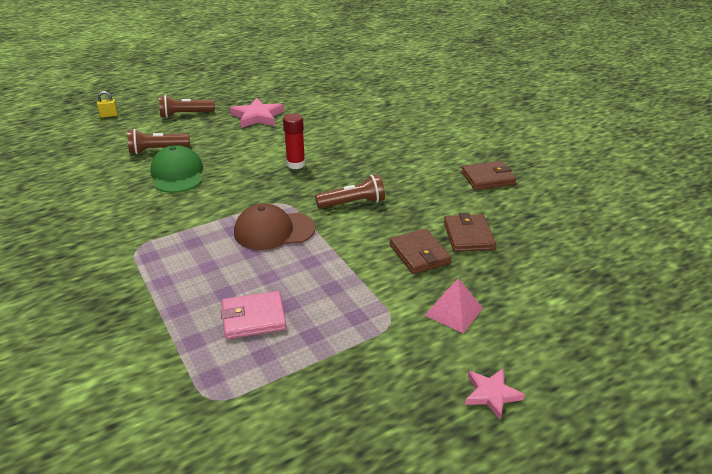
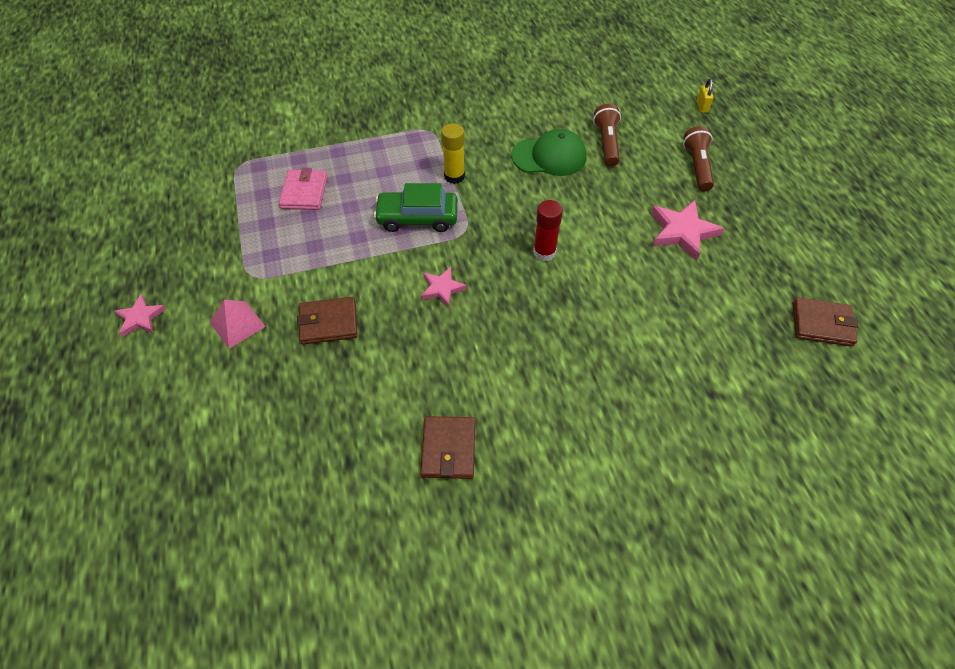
camera: 105 degrees right, 20 degrees up
(211, 219) = (454, 176): none -> yellow glue stick
(274, 231) = (417, 218): brown cap -> green car
(353, 203) = (442, 288): brown flashlight -> pink star
(468, 236) = (338, 378): brown wallet -> brown wallet (822, 324)

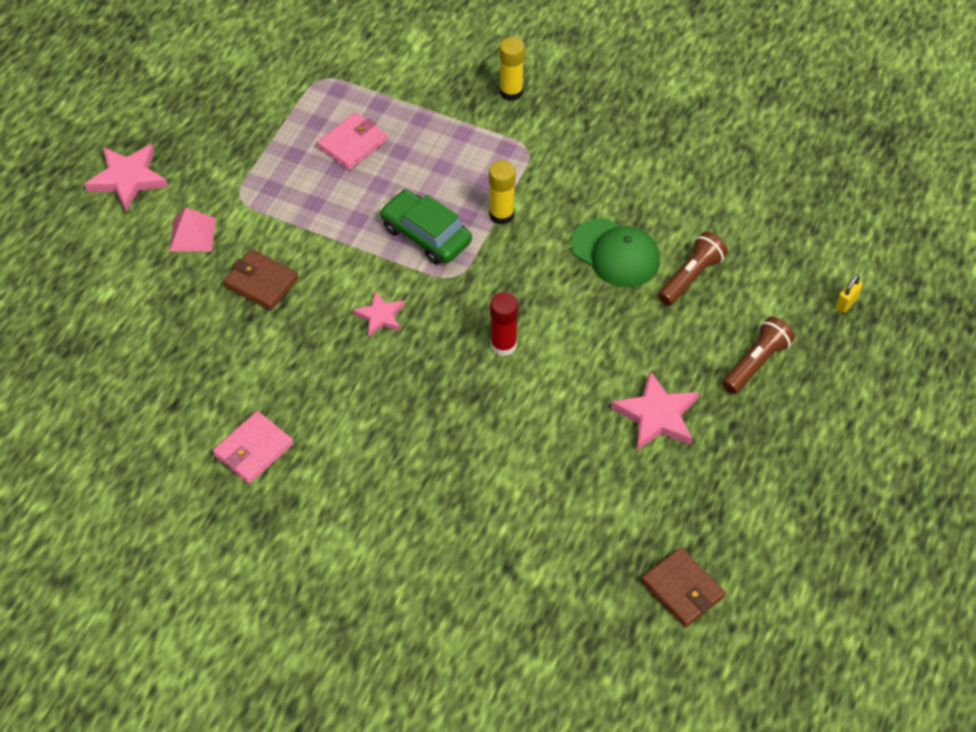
camera: 40 degrees right, 0 degrees up
(140, 318) = (127, 179): pink star -> pink star, size x1.64
(382, 105) = (511, 92): none -> yellow glue stick
(448, 449) = (253, 450): brown wallet -> pink wallet

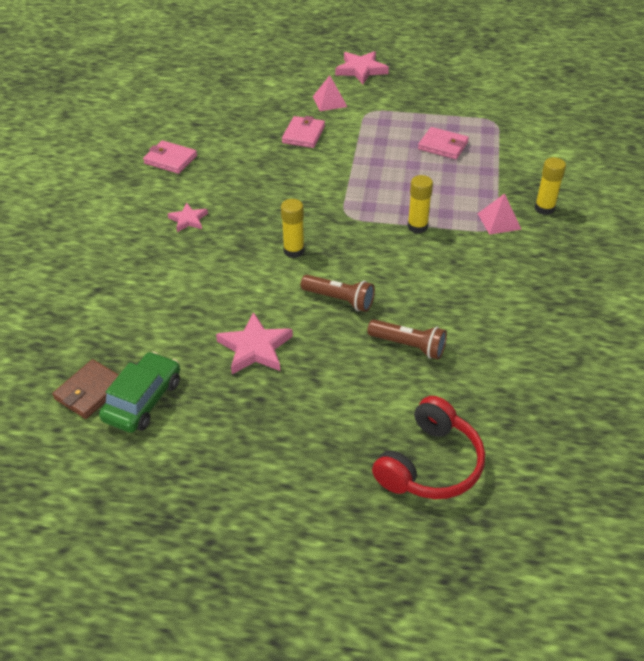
camera: 75 degrees right, 10 degrees down
(261, 282) = (303, 135): brown wallet -> pink wallet
(380, 316) = (296, 188): pink star -> pink star (188, 220)
(426, 235) = (378, 194): green car -> green car (143, 400)
(503, 345) = (294, 251): red glue stick -> yellow glue stick
(518, 138) = (499, 221): none -> pink pyramid
(615, 253) = (411, 295): green cap -> none
(756, 363) = (332, 405): brown flashlight -> brown flashlight (339, 300)
(846, 303) = (430, 464): yellow padlock -> red headphones

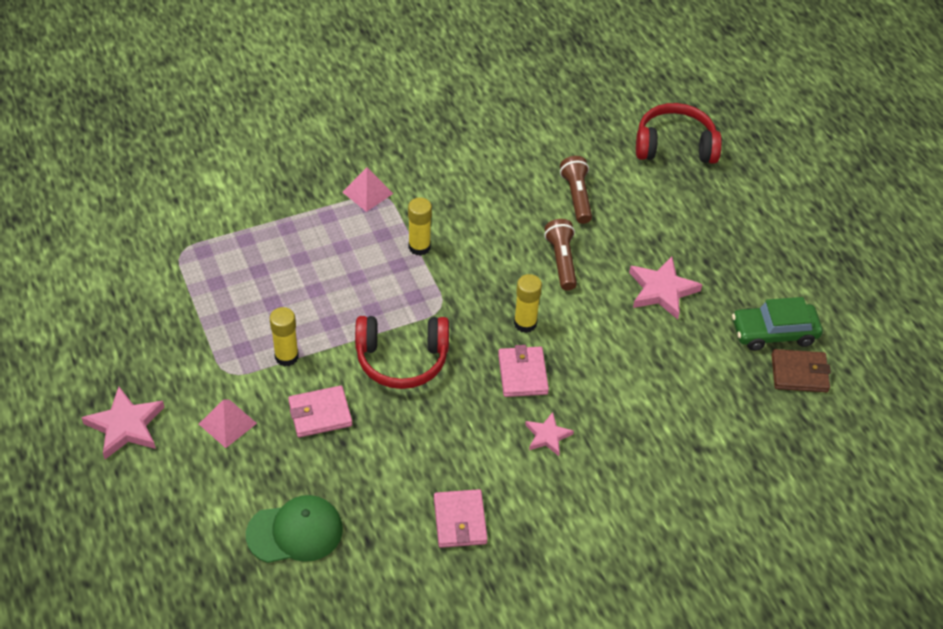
camera: 125 degrees left, 5 degrees up
(230, 102) = (295, 532): none -> green cap
(316, 180) = (402, 359): none -> red headphones
(443, 146) = (261, 277): pink wallet -> pink wallet (522, 374)
(544, 208) = (324, 167): yellow glue stick -> yellow glue stick (286, 356)

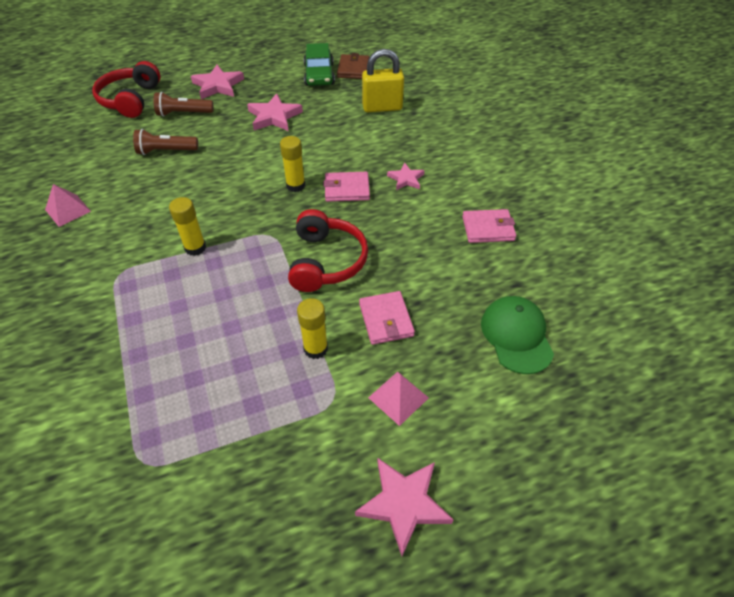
camera: 85 degrees left, 0 degrees up
(367, 193) = (111, 286): pink pyramid -> pink pyramid (68, 210)
(562, 261) = (234, 163): brown flashlight -> brown flashlight (183, 113)
(704, 410) = (382, 107): none -> yellow padlock
(723, 224) = (218, 85): none -> pink star

